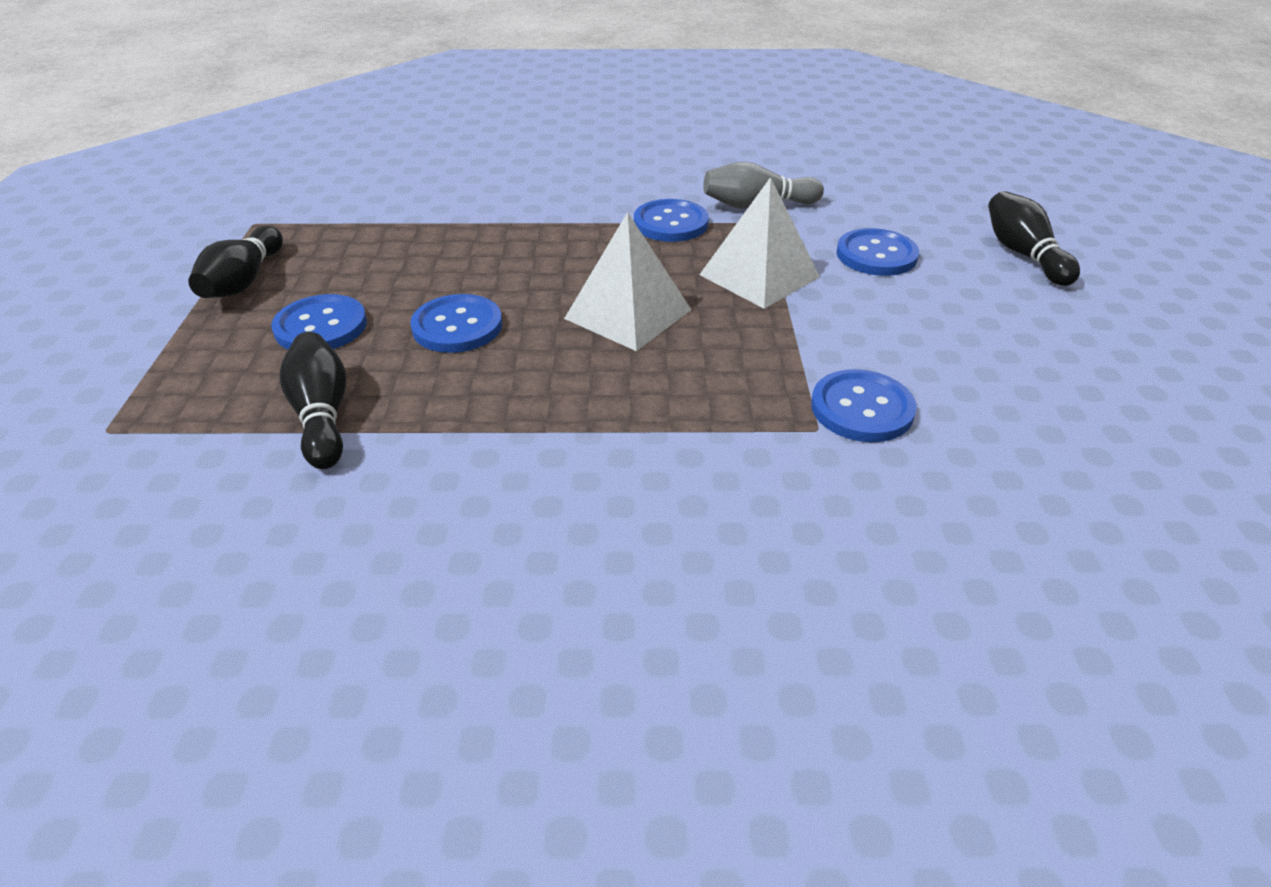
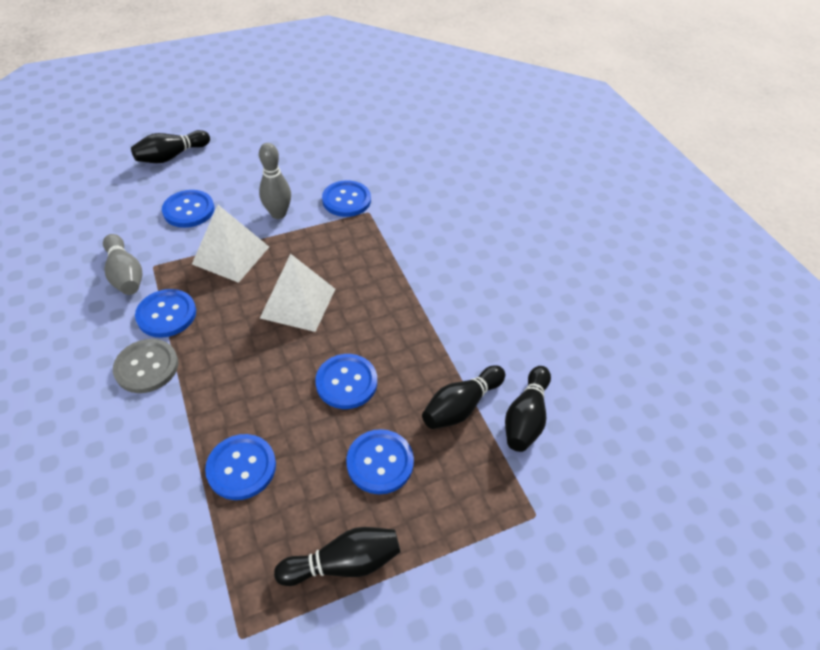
camera: 115 degrees left, 10 degrees up
(233, 477) = (526, 417): none -> black bowling pin
(414, 243) = (241, 468): none -> blue button
(596, 207) = (147, 367): none -> grey button
(843, 328) = (278, 214): none -> grey bowling pin

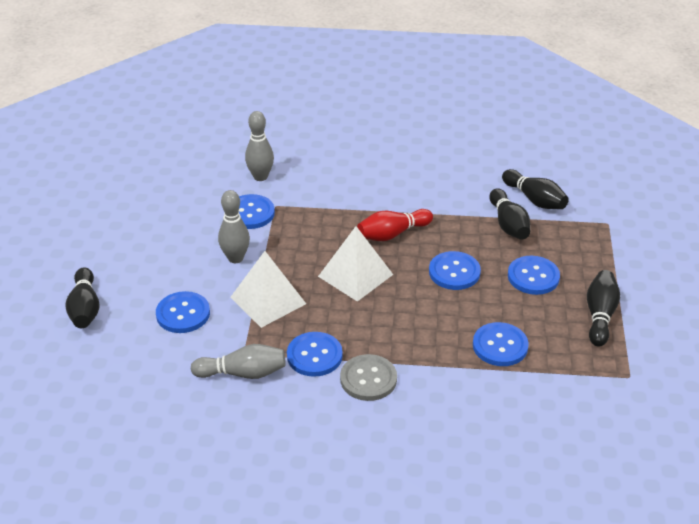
camera: 60 degrees left, 10 degrees down
(379, 309) = (392, 234): none -> red bowling pin
(403, 187) = (260, 177): none -> grey bowling pin

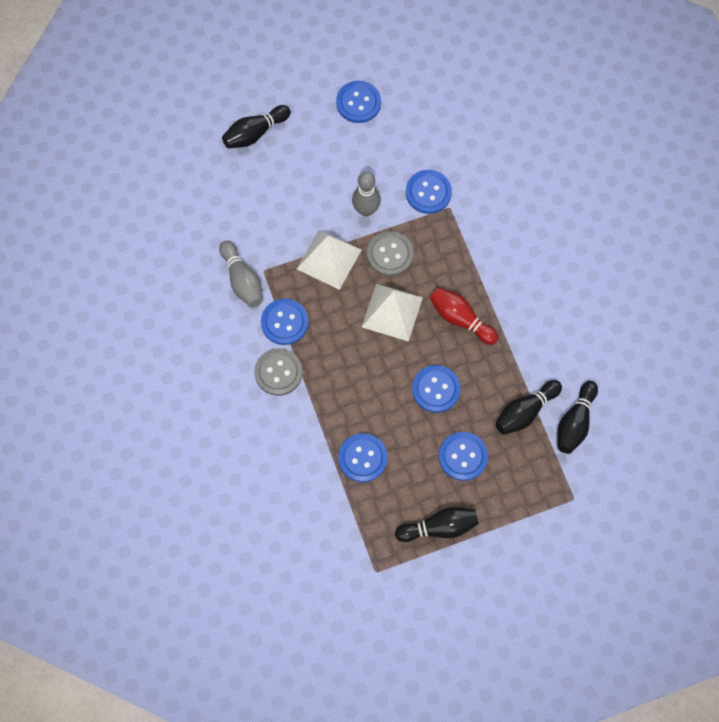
camera: 65 degrees right, 30 degrees up
(183, 314) = (283, 205): blue button -> blue button (358, 103)
(260, 177) = (482, 176): grey bowling pin -> none
(294, 257) = (390, 254): none -> grey button

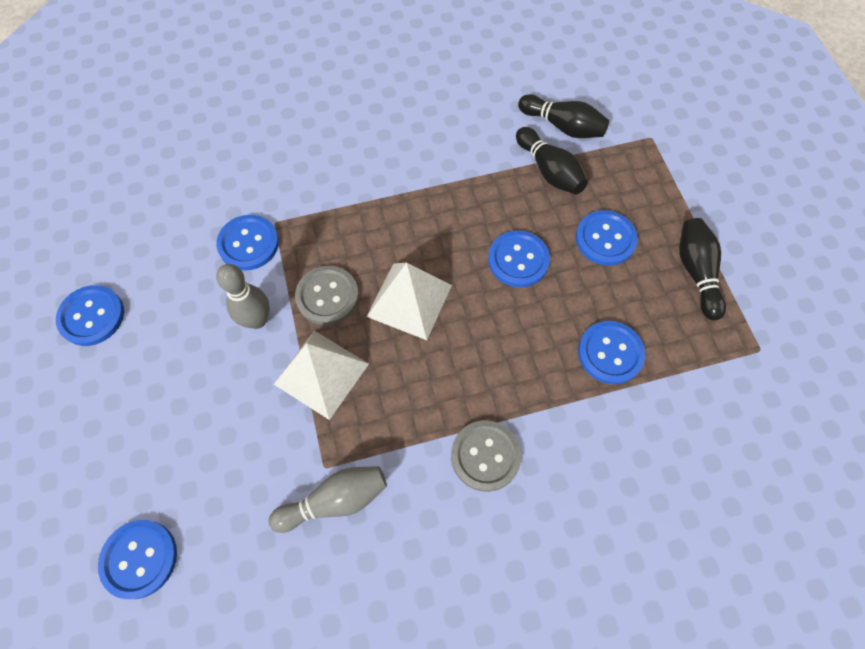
camera: 85 degrees left, 5 degrees down
(255, 133) = (95, 465): black bowling pin -> none
(284, 322) = (409, 442): blue button -> blue button (139, 559)
(460, 319) = (427, 224): red bowling pin -> none

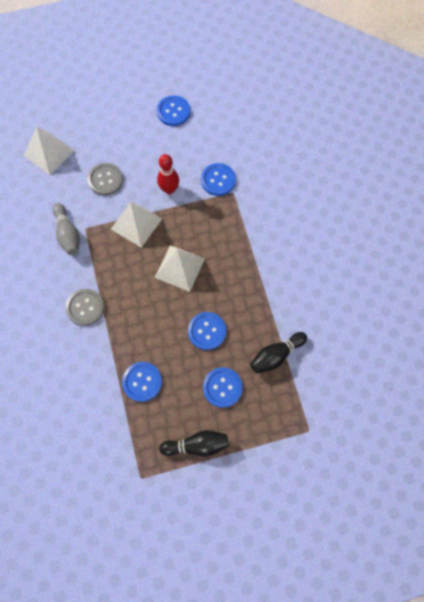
camera: 90 degrees right, 5 degrees up
(139, 559) = (49, 153): blue button -> white pyramid
(257, 320) = (169, 189): grey bowling pin -> red bowling pin
(327, 296) = (183, 224): grey button -> grey button (105, 180)
(562, 126) = (315, 367): black bowling pin -> none

